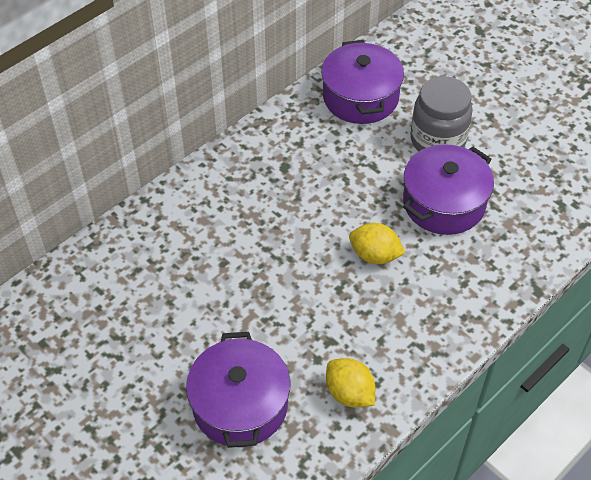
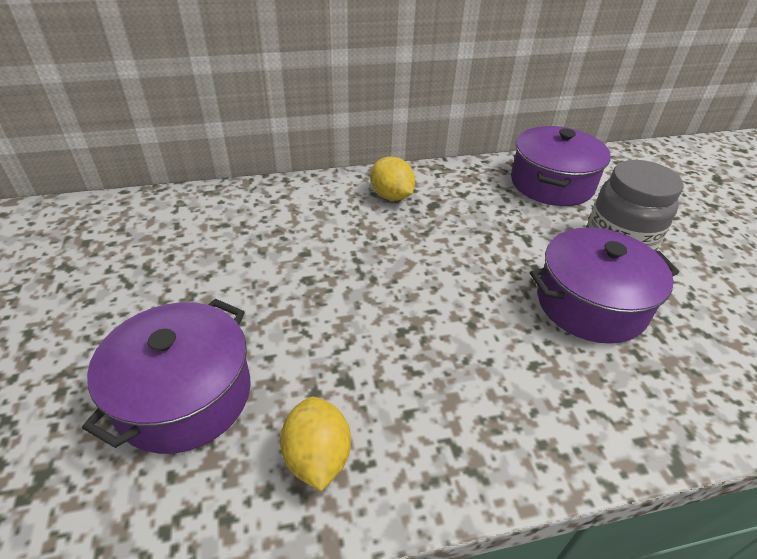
camera: 30 degrees right, 10 degrees down
(375, 255) = (469, 317): yellow lemon -> yellow lemon (391, 196)

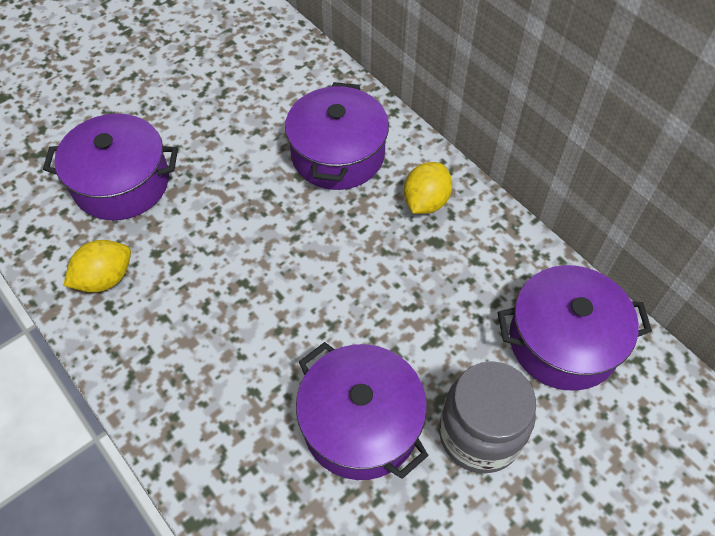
camera: 65 degrees right, 15 degrees up
(302, 222) = (337, 154): none -> purple pot

